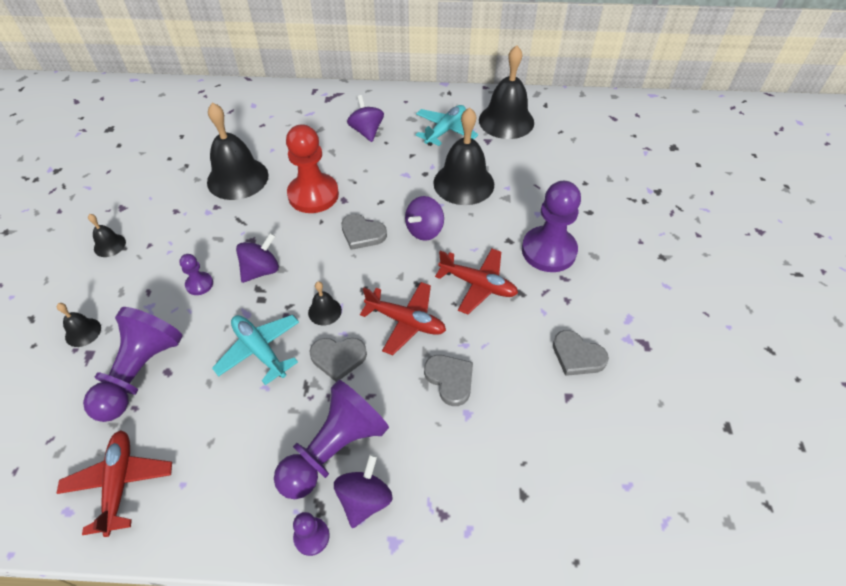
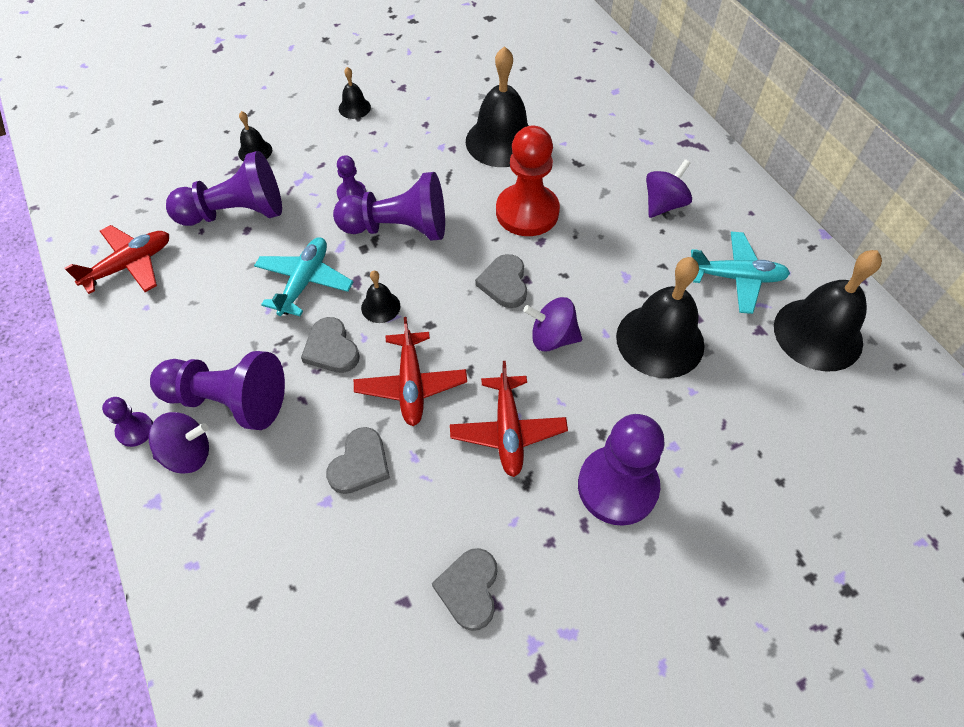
camera: 60 degrees right, 5 degrees up
(261, 270) = (398, 228): purple spinning top -> purple pawn

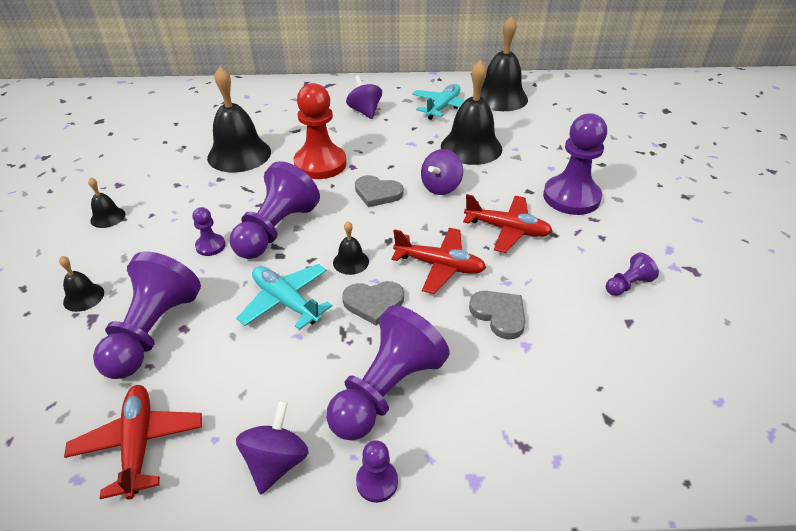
camera: 65 degrees left, 15 degrees down
(188, 454) = (431, 438): purple spinning top -> purple spinning top (276, 462)
(469, 589) = (627, 285): grey heart -> purple pawn

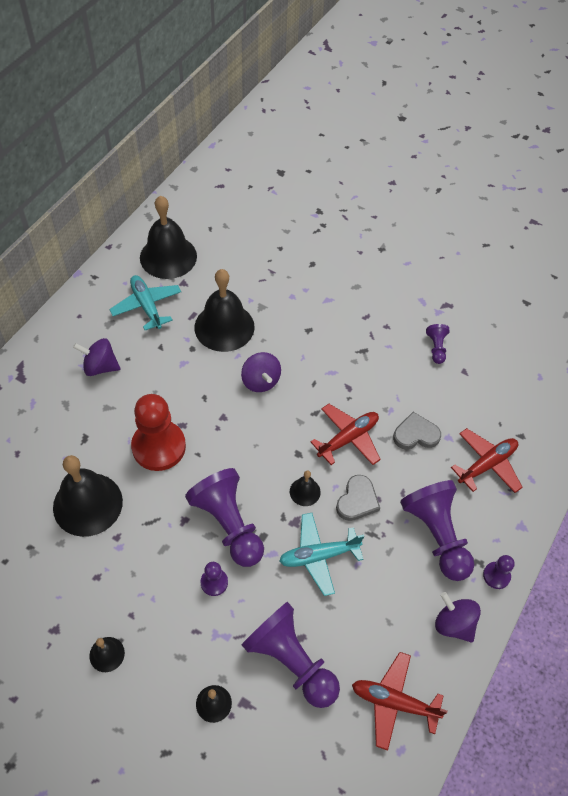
camera: 60 degrees left, 15 degrees up
(377, 193) = (235, 428): grey heart -> none
(507, 229) = (340, 373): red plane -> red plane (487, 464)
(571, 197) = (335, 311): purple pawn -> none

